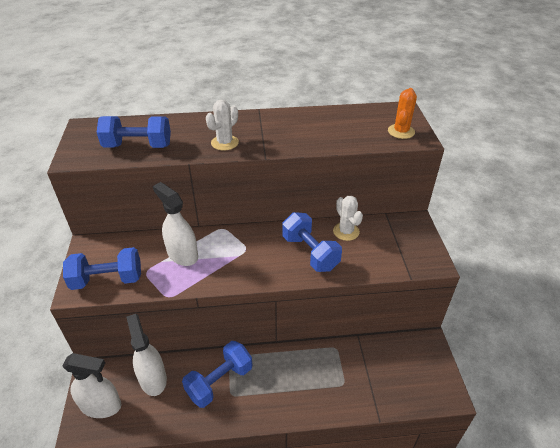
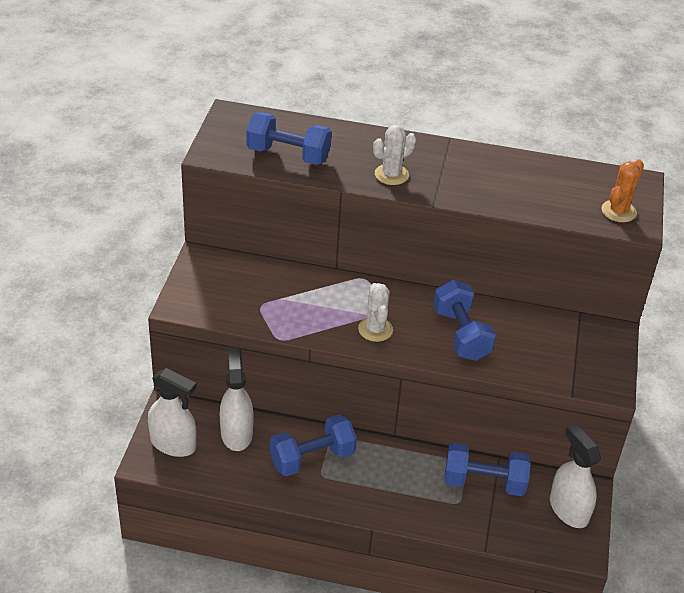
camera: 15 degrees right, 0 degrees up
(107, 280) = (215, 303): blue dumbbell -> blue dumbbell (484, 482)
(182, 254) = (307, 297): white spray bottle -> white spray bottle (568, 509)
(346, 231) = (517, 321): white cactus -> white cactus (375, 329)

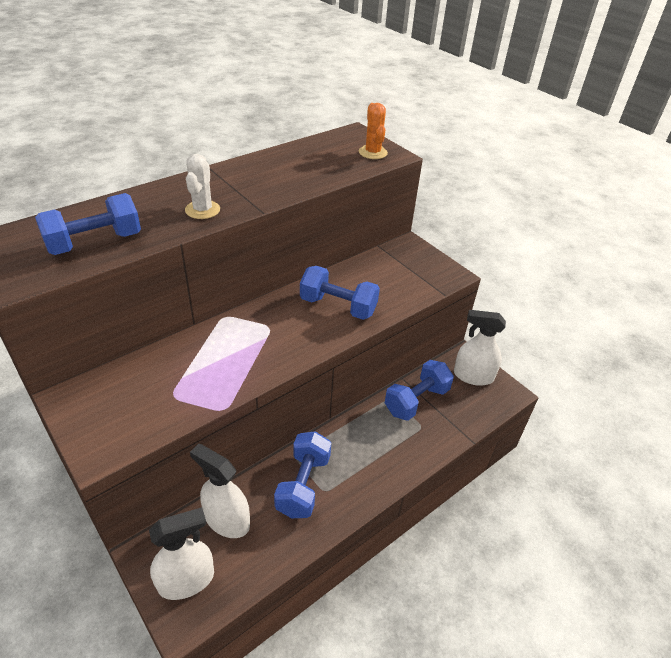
camera: 50 degrees left, 0 degrees up
(375, 329) = (282, 345): white cactus -> none

